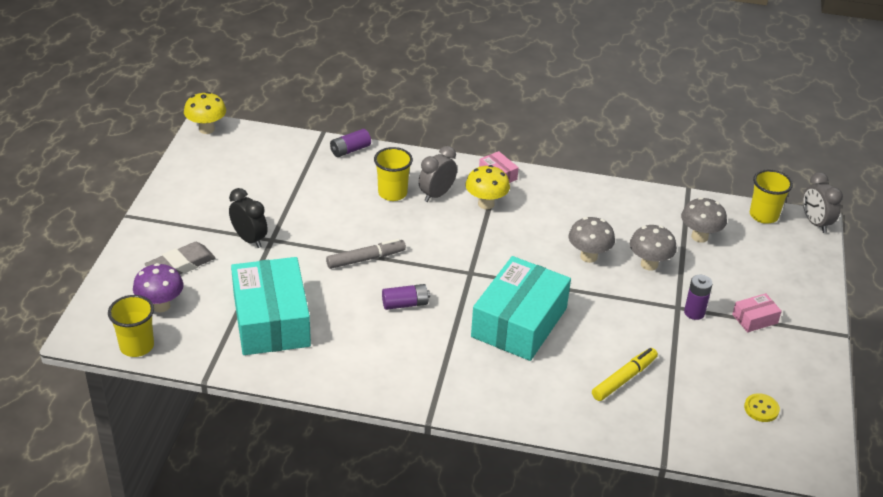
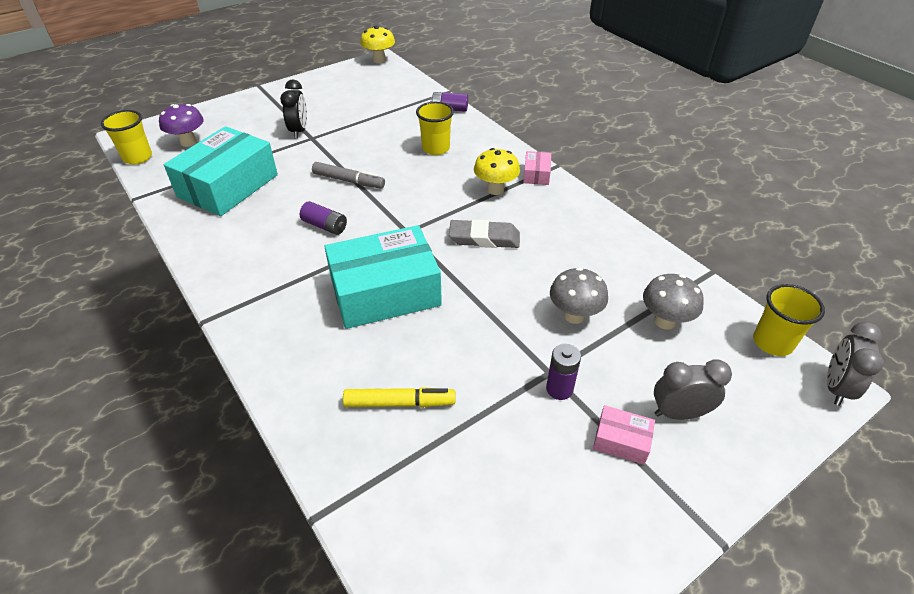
camera: 45 degrees right, 5 degrees up
(181, 265) = (237, 126): grey eraser -> grey eraser (484, 238)
(436, 194) = (466, 165): grey clock -> grey clock (679, 413)
(588, 256) = (524, 275): grey mushroom -> none
(761, 409) = (495, 547): yellow button -> none

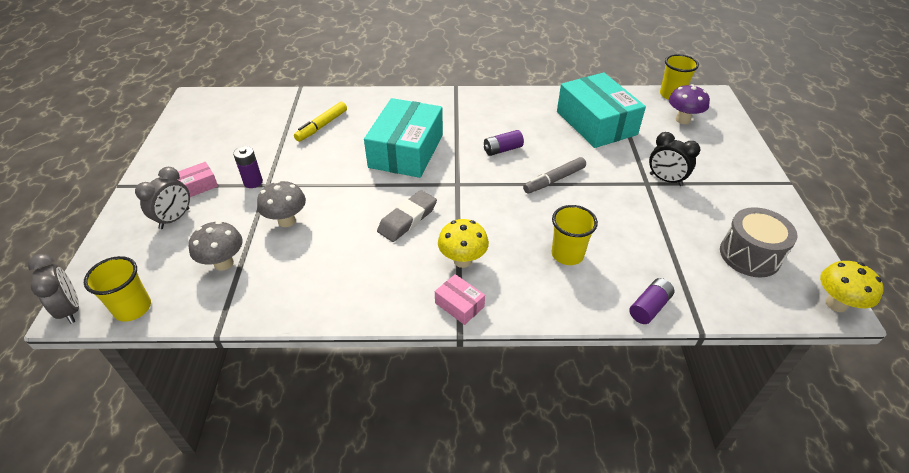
camera: 125 degrees right, 0 degrees up
(361, 87) = (749, 255): none -> grey drum

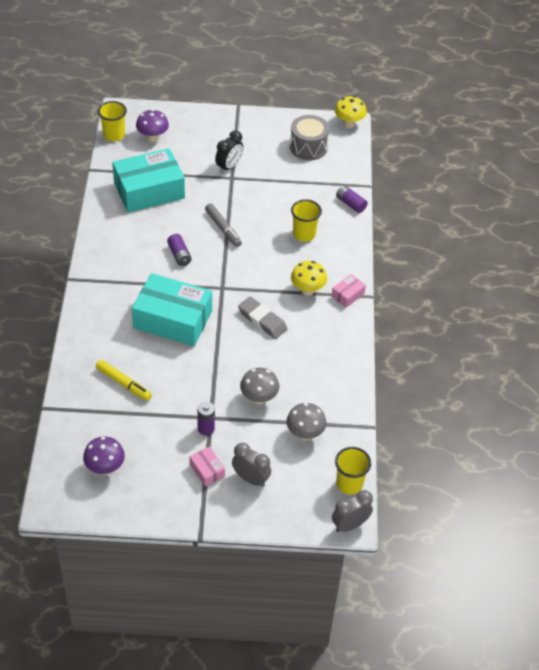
camera: 90 degrees left, 5 degrees up
(223, 123) = (105, 468): none -> purple mushroom

